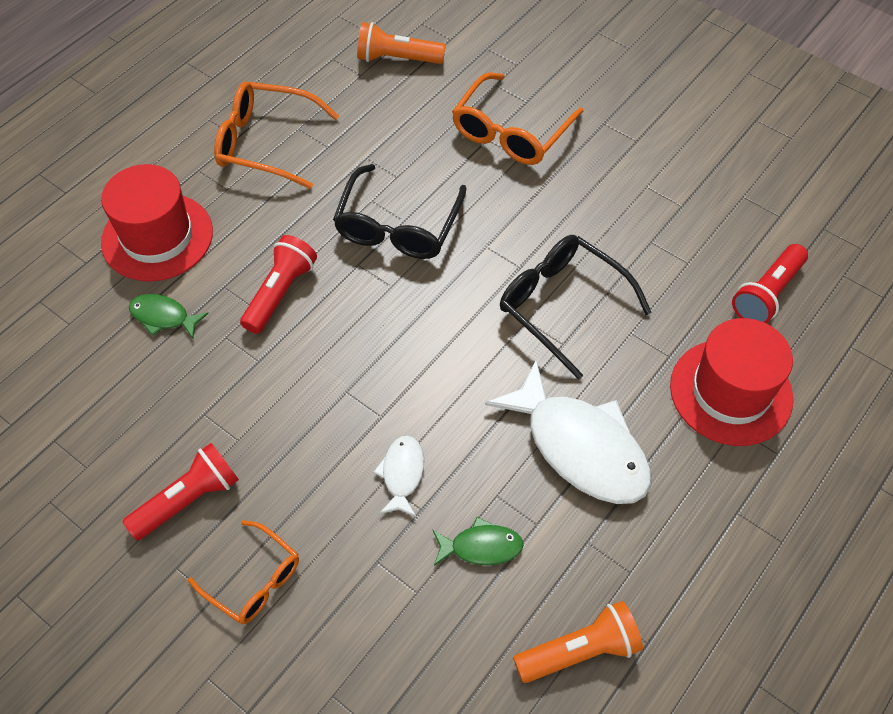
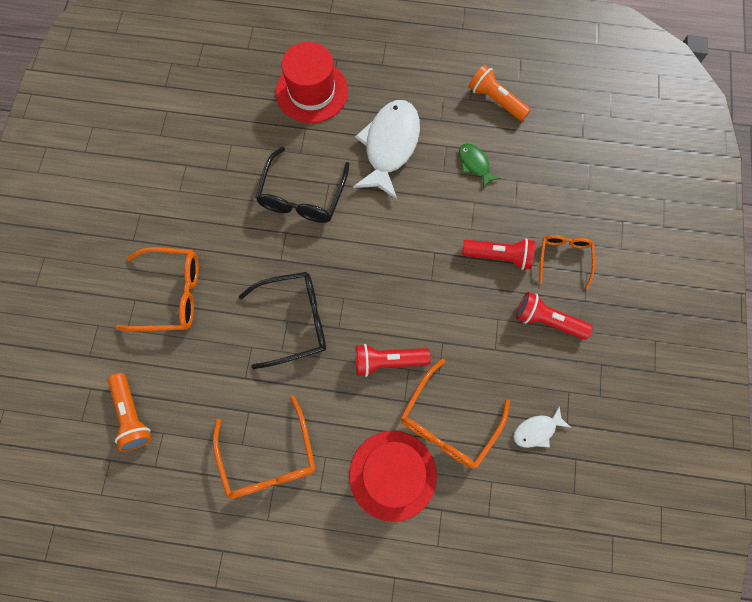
camera: 120 degrees left, 15 degrees up
(163, 317) = (449, 422): green fish -> orange glasses
(402, 474) = (461, 222): white fish -> white fish (537, 430)
(767, 294) = (233, 97): red flashlight -> red flashlight (499, 256)

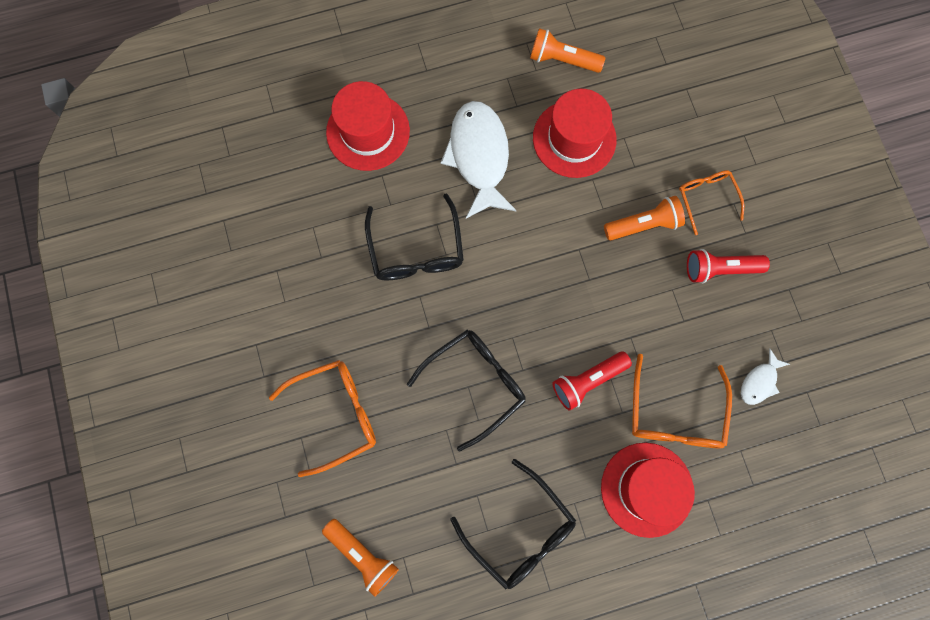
camera: 25 degrees left, 5 degrees up
(268, 457) = (520, 530): orange glasses -> black glasses
(475, 164) = (574, 138): green fish -> red hat
(499, 256) = (643, 224): red flashlight -> orange flashlight

